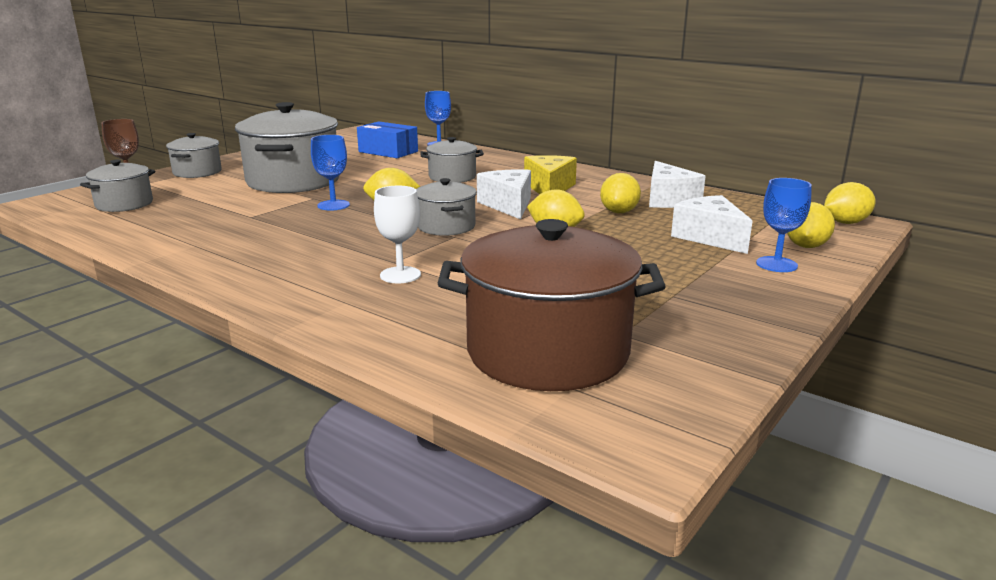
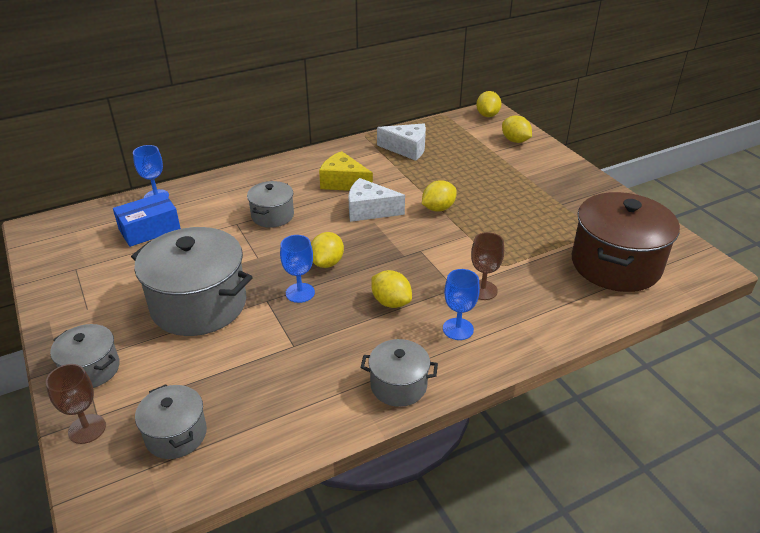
camera: 65 degrees left, 15 degrees up
(400, 275) = (482, 290): white goblet -> brown goblet
(446, 226) = (397, 249): grey pot -> grey pot (398, 385)
(619, 212) = (417, 174): yellow lemon -> yellow lemon (391, 302)
(709, 237) = (484, 162): white cheese -> none
(776, 264) = (535, 159): blue goblet -> blue goblet (458, 329)

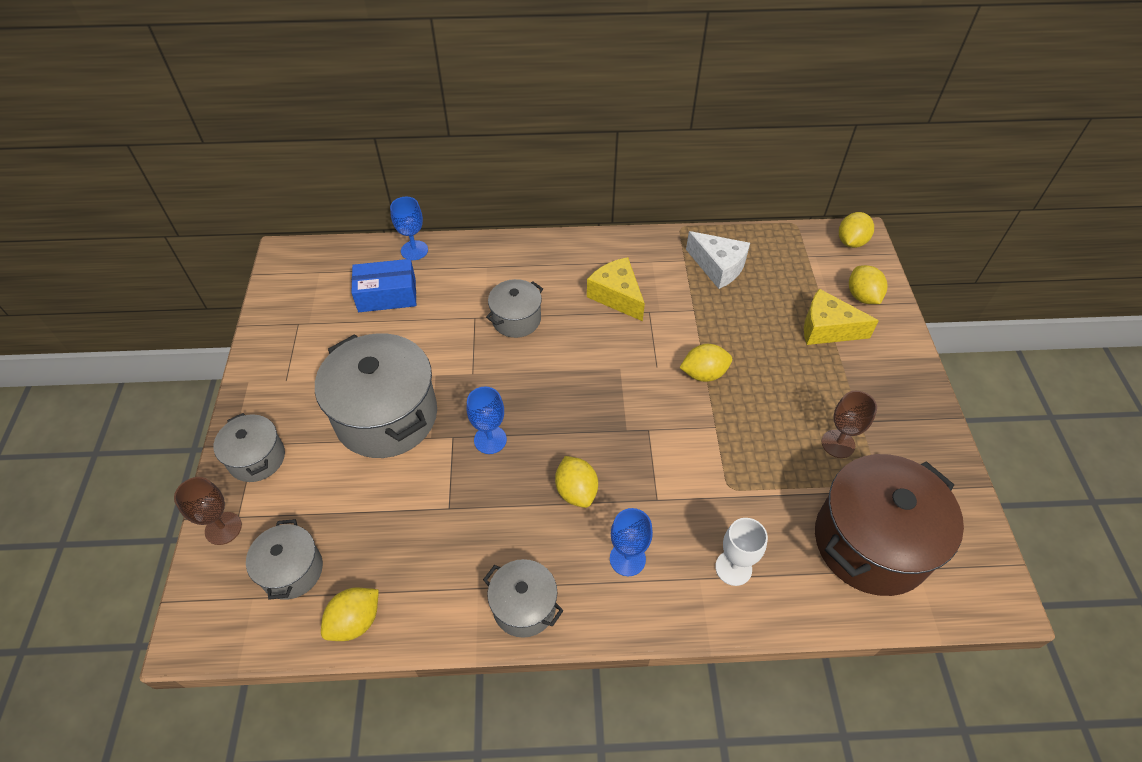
camera: 25 degrees right, 15 degrees up
(327, 263) = (539, 409): yellow lemon -> yellow lemon (355, 621)
(369, 210) = (623, 349): white cheese -> none
(482, 290) = (686, 516): brown goblet -> brown goblet (838, 444)
(504, 163) = (827, 329): none -> yellow cheese
(537, 308) = (733, 568): none -> white goblet

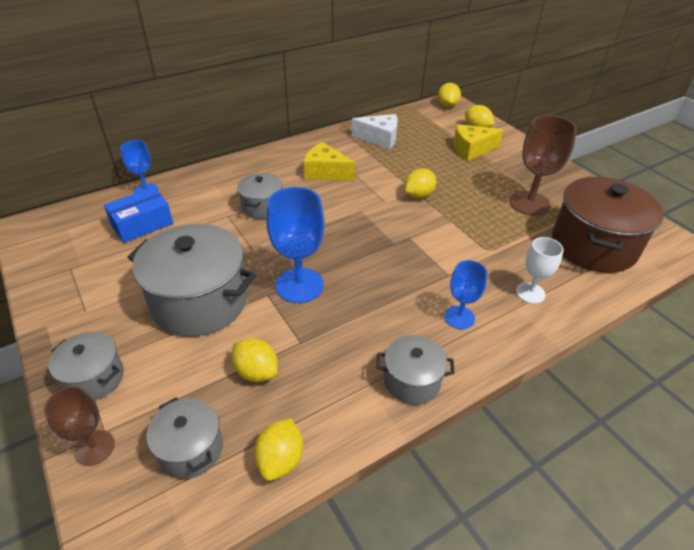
camera: 30 degrees left, 10 degrees down
(490, 440) = (299, 285): blue goblet -> blue goblet, size x1.68
(576, 491) = (390, 292): yellow lemon -> yellow lemon (256, 372)
(838, 444) = (529, 203): brown goblet -> brown goblet, size x1.68

